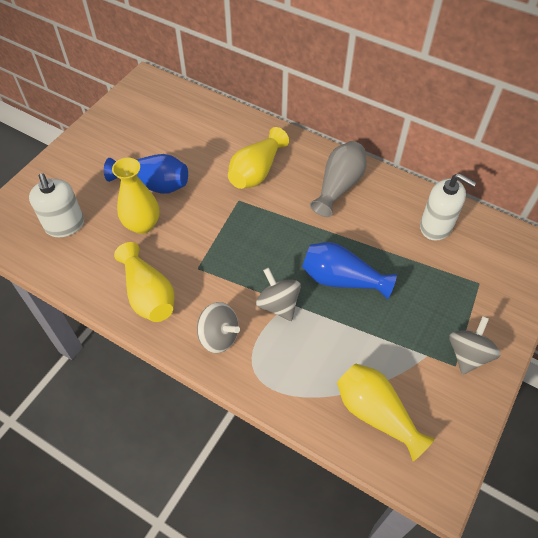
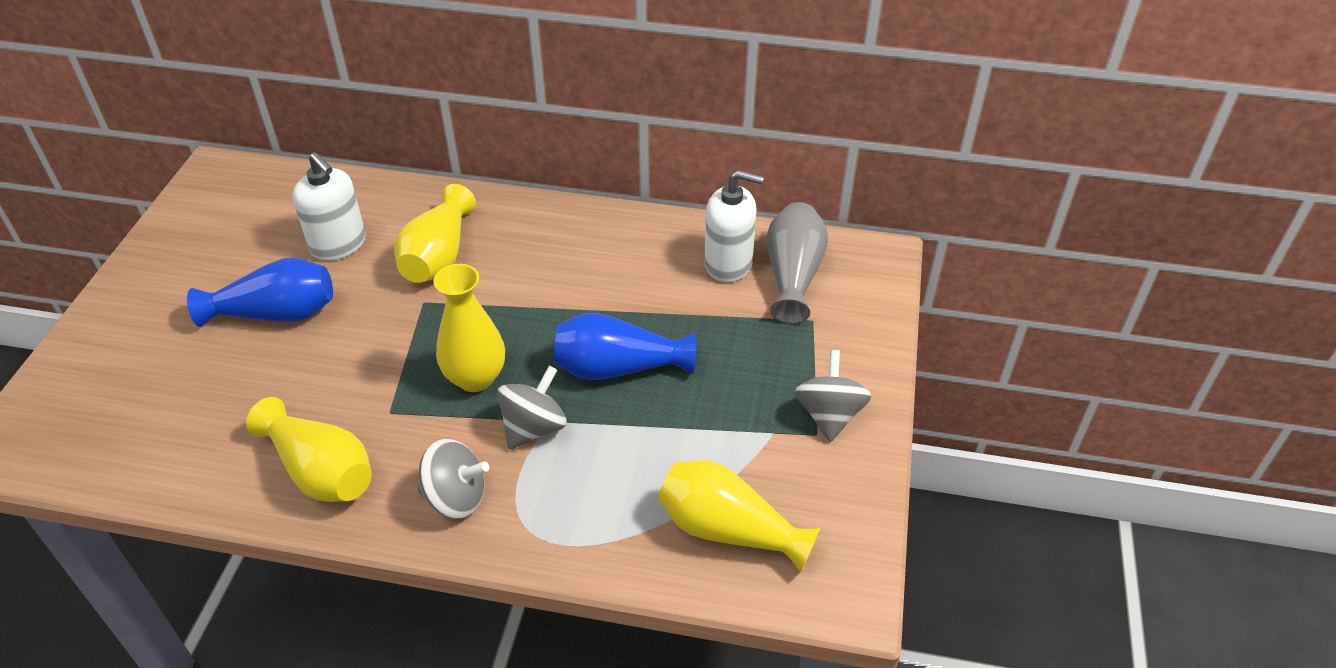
camera: 20 degrees left, 10 degrees down
(65, 225) = (142, 410): white soap dispenser -> white soap dispenser (338, 244)
(142, 224) = (277, 375): yellow vase -> yellow vase (475, 378)
(278, 305) = (534, 427): grey spinning top -> grey spinning top turned 90 degrees clockwise
(338, 186) = (571, 246): grey vase -> grey vase (793, 275)

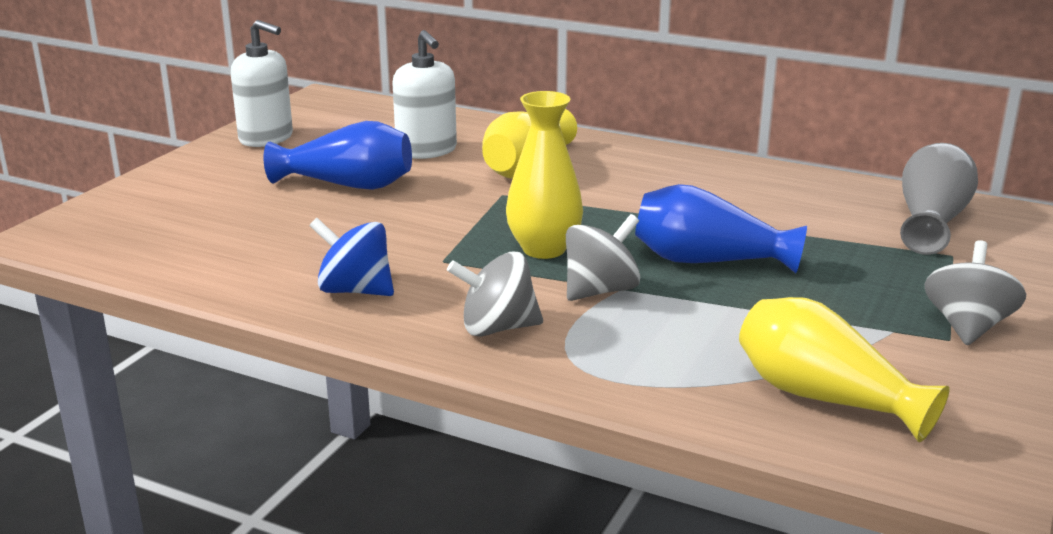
camera: 15 degrees right, 20 degrees down
(321, 471) = (355, 290): yellow vase -> blue spinning top
(456, 497) = (497, 328): grey spinning top -> grey spinning top turned 150 degrees clockwise
(728, 264) = (853, 205): white soap dispenser -> white soap dispenser (266, 138)

